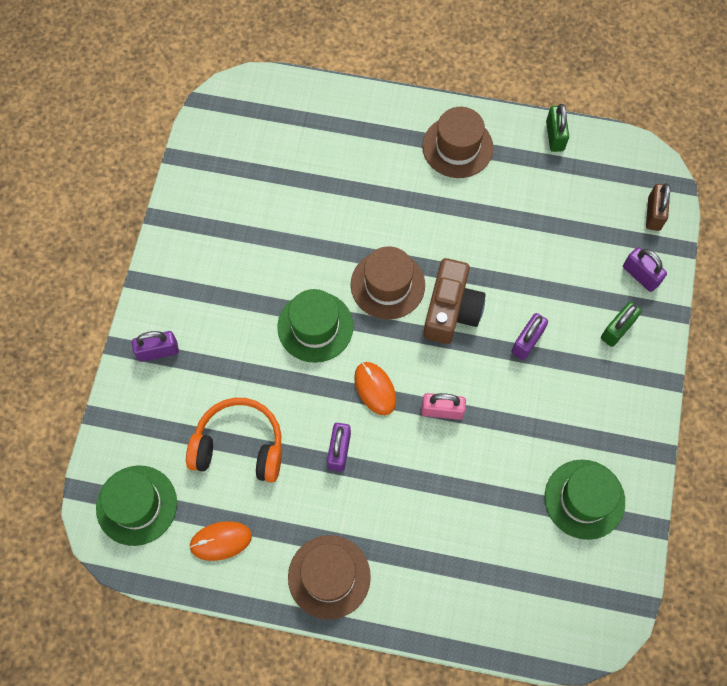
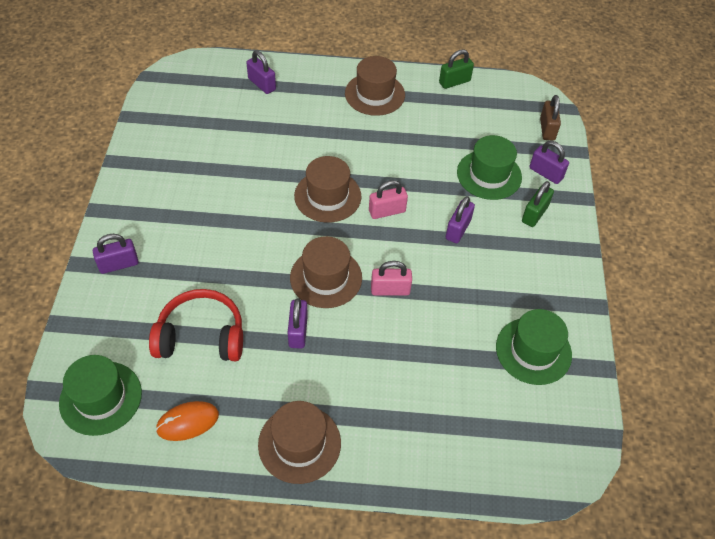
camera: 10 degrees left, 15 degrees down
(239, 446) = (201, 336): orange headphones -> red headphones
(315, 327) = (265, 233): green hat -> green hat (489, 175)
(327, 122) = (262, 84): none -> purple padlock
(375, 389) = (326, 278): orange mouse -> brown hat
(451, 310) = (387, 211): brown camera -> pink padlock
(555, 136) = (454, 82): green padlock -> green padlock turned 75 degrees clockwise

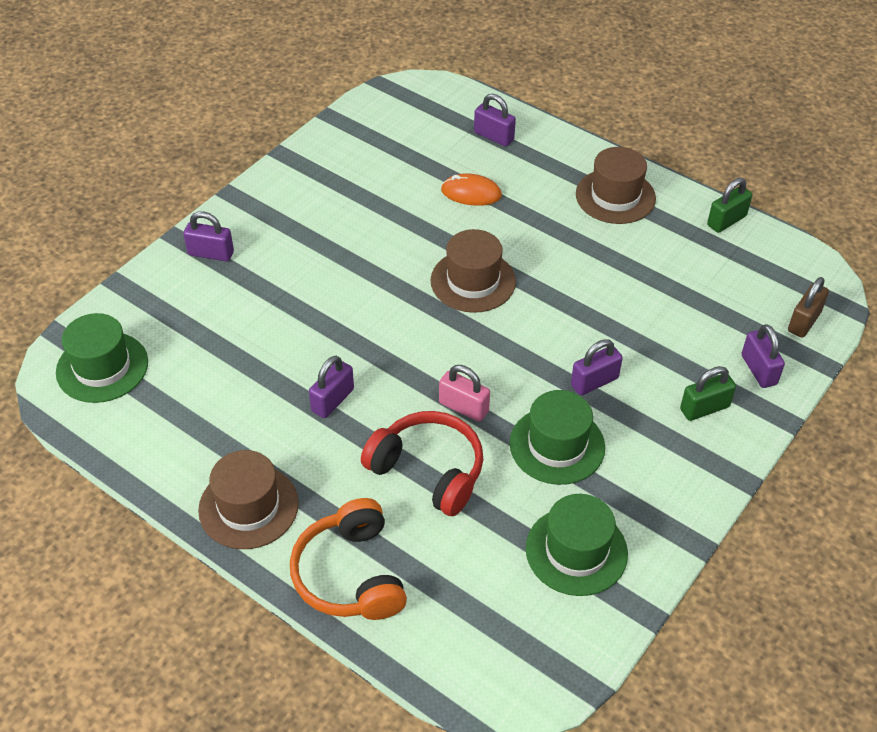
camera: 35 degrees right, 5 degrees down
(188, 422) = (161, 430): orange mouse -> orange mouse (471, 193)
(201, 336) = (235, 357): red headphones -> red headphones (428, 470)
(262, 84) = (493, 136): purple padlock -> purple padlock turned 45 degrees counterclockwise
(326, 278) = (404, 362): brown hat -> none
(387, 211) = (527, 325): pink padlock -> none
(407, 451) = (350, 574): none -> orange headphones
(454, 82) = (726, 221): green padlock -> green padlock turned 45 degrees counterclockwise
(489, 175) = (683, 340): green hat -> green hat (557, 445)

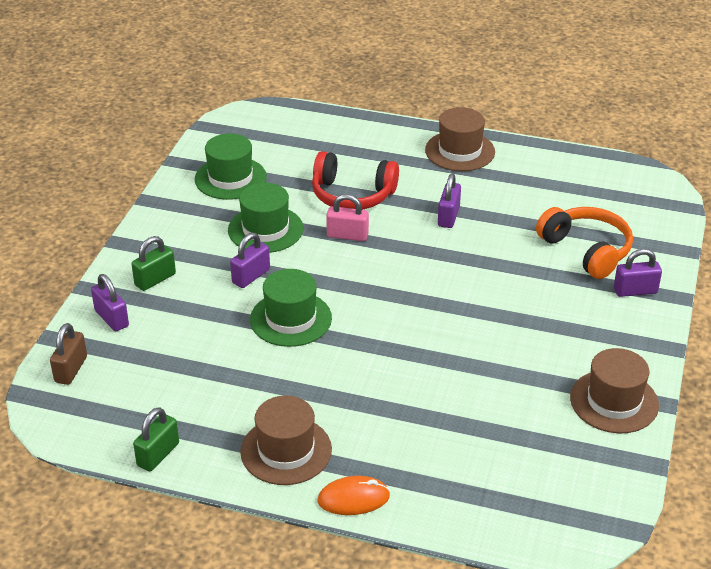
camera: 160 degrees right, 10 degrees down
(102, 367) = (633, 196): green hat -> green hat (291, 319)
(350, 574) = (371, 137): orange headphones -> orange headphones (586, 250)
(471, 193) = (439, 412): orange mouse -> orange mouse (353, 498)
(473, 281) = (390, 327): brown hat -> brown hat (614, 401)
(493, 136) = (453, 490): purple padlock -> none

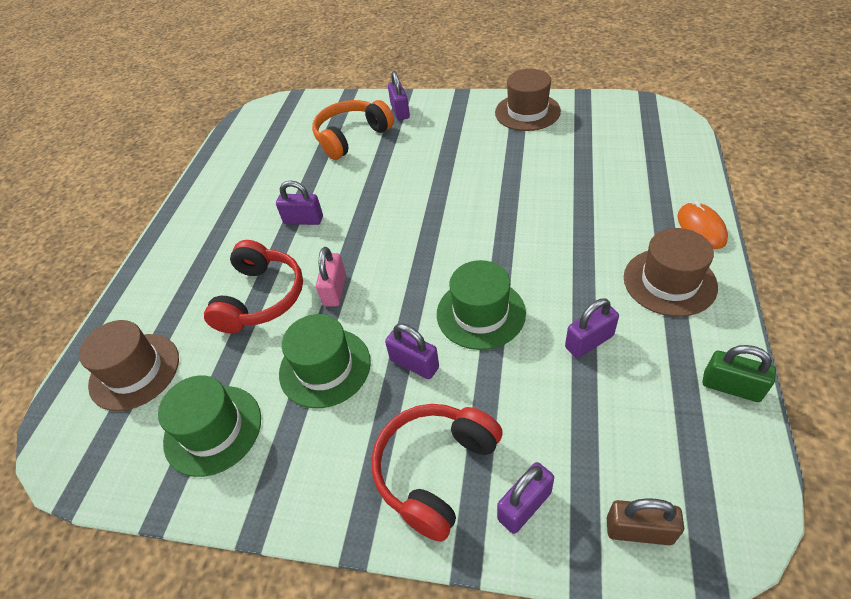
camera: 90 degrees left, 10 degrees up
(155, 279) = (435, 470): green padlock -> red headphones
(236, 379) = (589, 341): none -> purple padlock
(460, 151) = (193, 225): brown hat -> brown hat (134, 371)

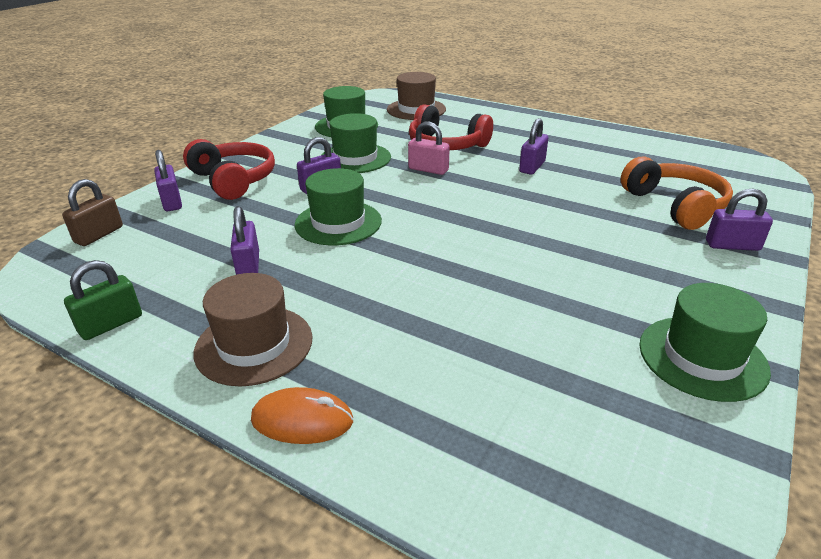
camera: 105 degrees right, 15 degrees down
(527, 112) = (702, 357): brown hat -> green hat

